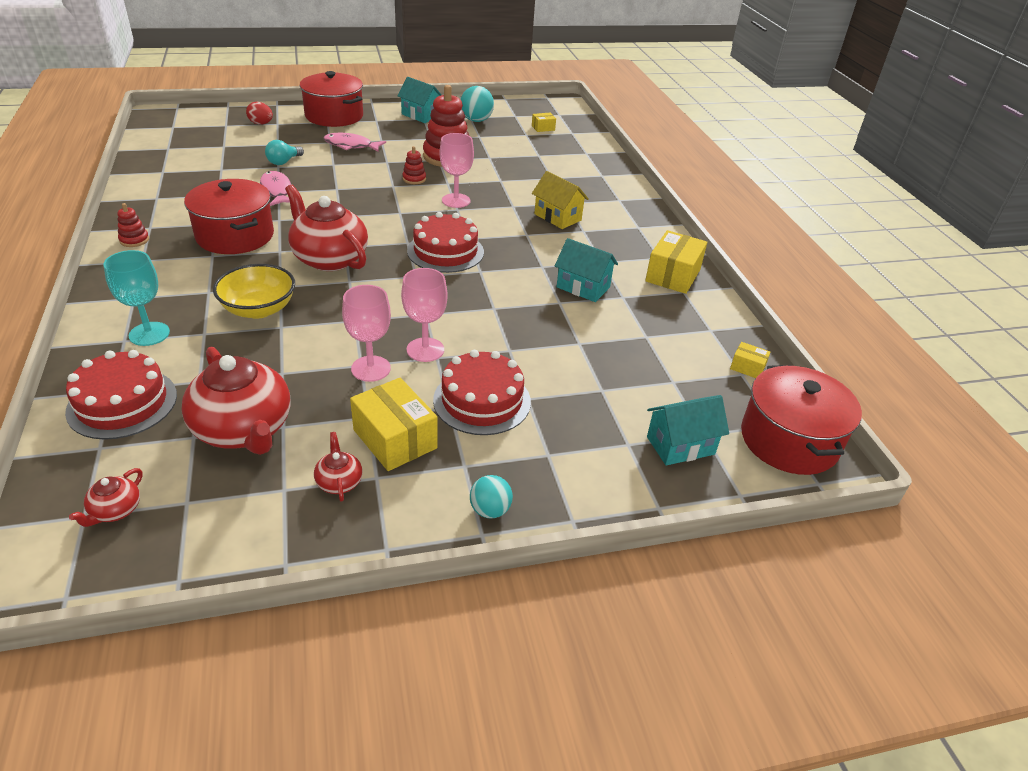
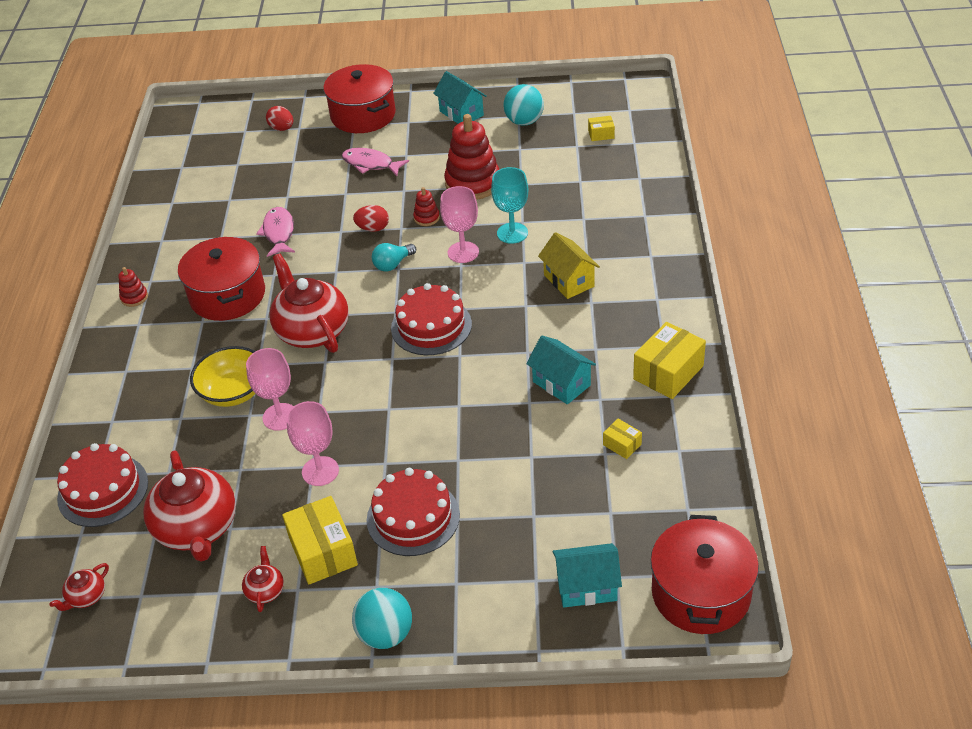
camera: 20 degrees right, 5 degrees up
(149, 334) = (133, 415): turquoise goblet -> turquoise goblet (512, 233)
(284, 162) = (294, 189): turquoise light bulb -> turquoise light bulb (392, 264)
(367, 186) = (373, 228): none -> red egg
(425, 350) = (376, 453): pink goblet -> pink goblet (280, 417)
(490, 510) = (385, 634): turquoise ball -> turquoise ball, size x1.57
(747, 367) = (697, 502): yellow box -> yellow box (622, 445)

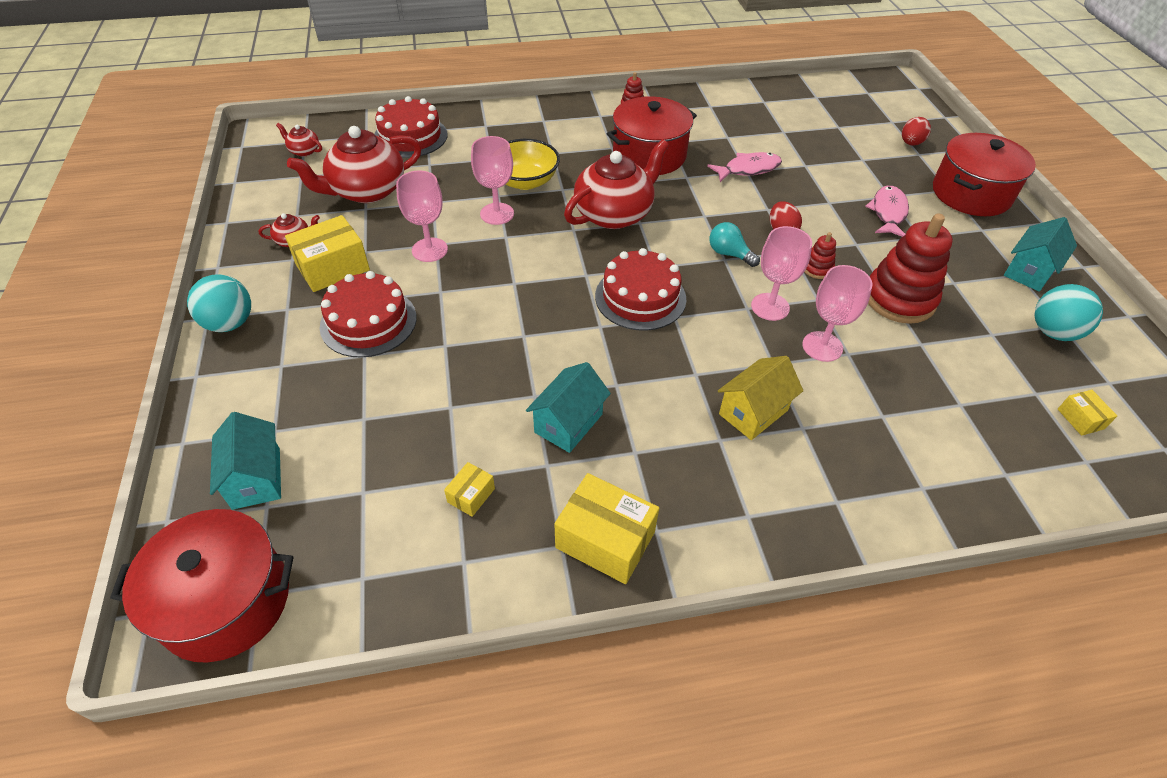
camera: 75 degrees right, 5 degrees up
(512, 233) = (822, 346): turquoise goblet -> pink goblet

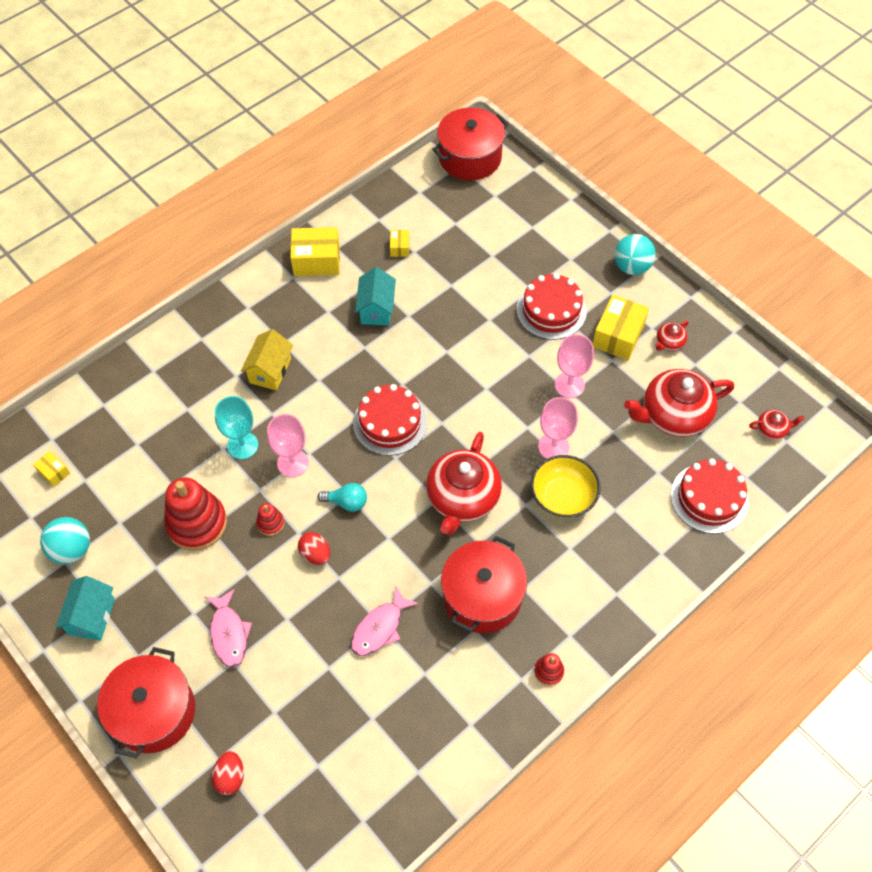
camera: 150 degrees right, 10 degrees up
(256, 478) = (514, 203): turquoise house -> none
(367, 191) = (673, 415): red teapot -> red teapot turned 135 degrees counterclockwise
(822, 346) = (242, 445): pink goblet -> turquoise goblet

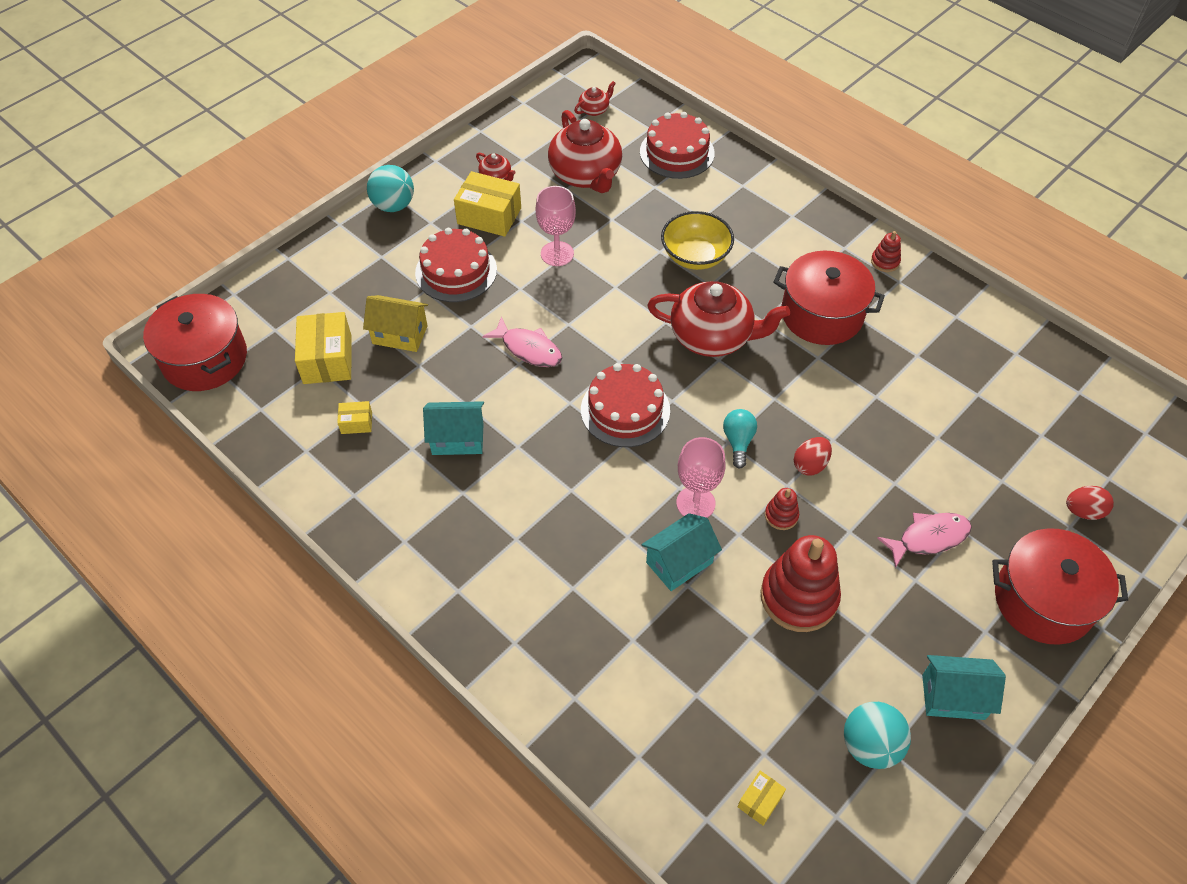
camera: 95 degrees left, 5 degrees down
(242, 445) = (679, 562): turquoise goblet -> turquoise house
(270, 370) = (562, 547): yellow house -> yellow house (400, 335)
(316, 260) = (375, 516): yellow box -> yellow box (327, 359)
(380, 628) = (880, 396): pink fish -> pink fish (528, 349)
(553, 446) = (636, 265): pink goblet -> none
(772, 429) = (594, 110): red teapot -> red teapot turned 60 degrees clockwise

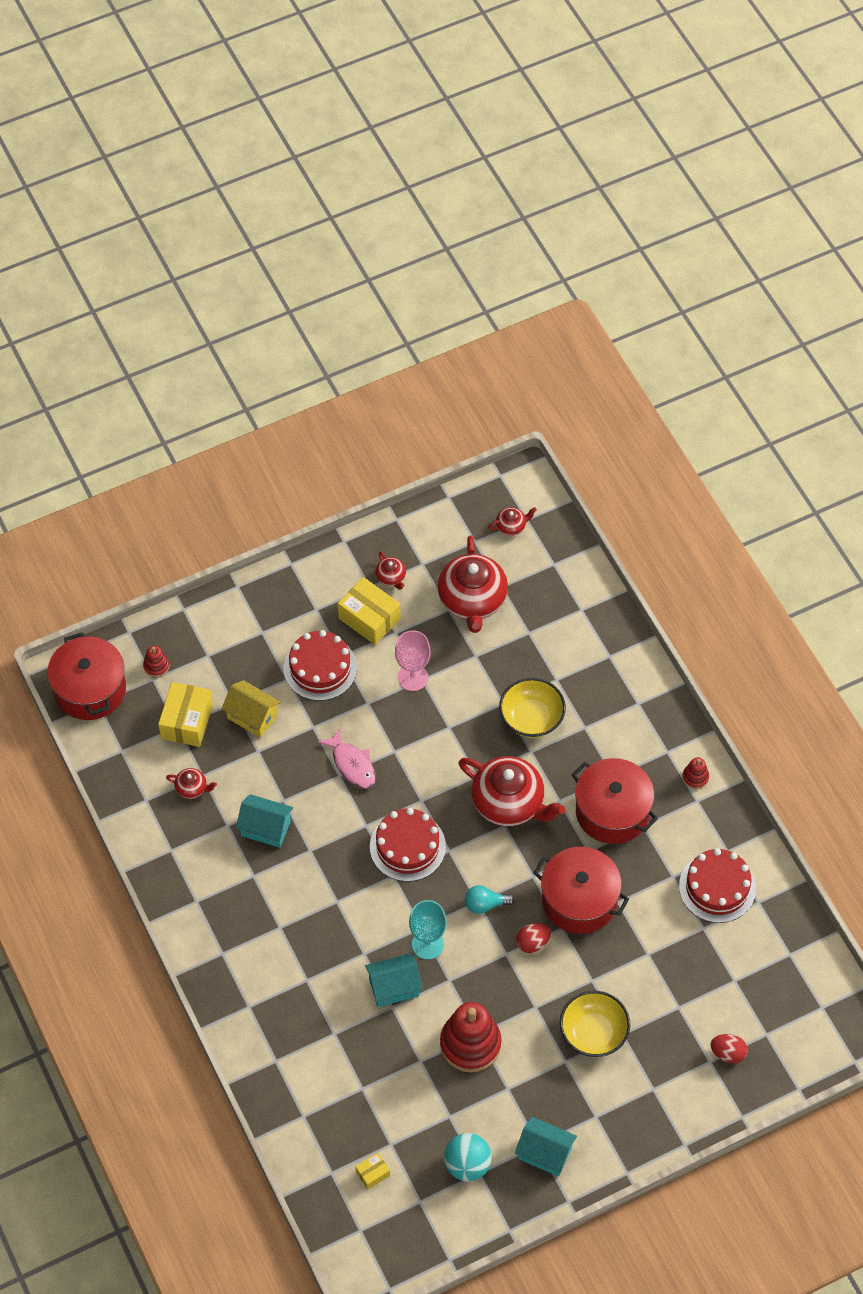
camera: 20 degrees right, 5 degrees up
(356, 423) = (192, 788): yellow box -> red teapot
(393, 205) = (290, 581): turquoise ball -> none
(677, 152) = (566, 600): red cake -> red cake (717, 887)
(695, 503) = (427, 944): pink goblet -> turquoise goblet
(738, 442) = (485, 904): turquoise light bulb -> turquoise light bulb turned 120 degrees counterclockwise
(781, 515) = (489, 976): red stacking toy -> red stacking toy (156, 666)
(929, 538) = (593, 1033): pink fish -> yellow bowl
(1043, 600) = (653, 1109): red pot -> red pot (579, 900)

